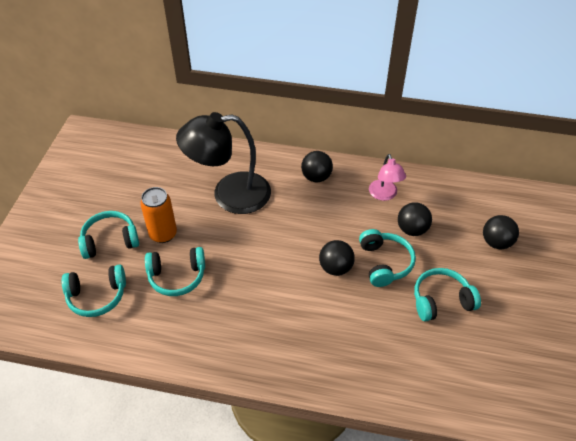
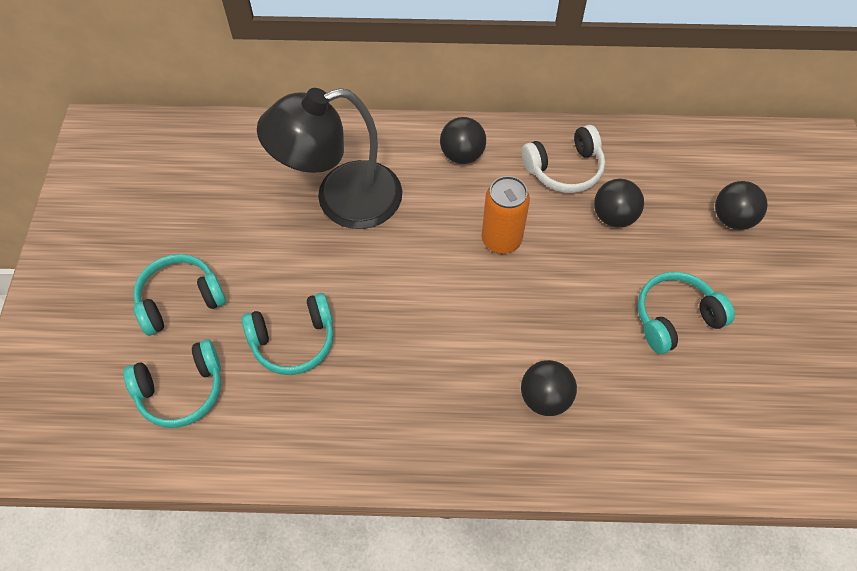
camera: 10 degrees left, 10 degrees up
(163, 234) = (257, 277): orange can -> orange can (501, 240)
(335, 268) = (519, 291): black ball -> black ball (545, 398)
(384, 195) = (564, 169): pink lamp -> white headphones
(384, 263) = (586, 273): turquoise headphones -> none

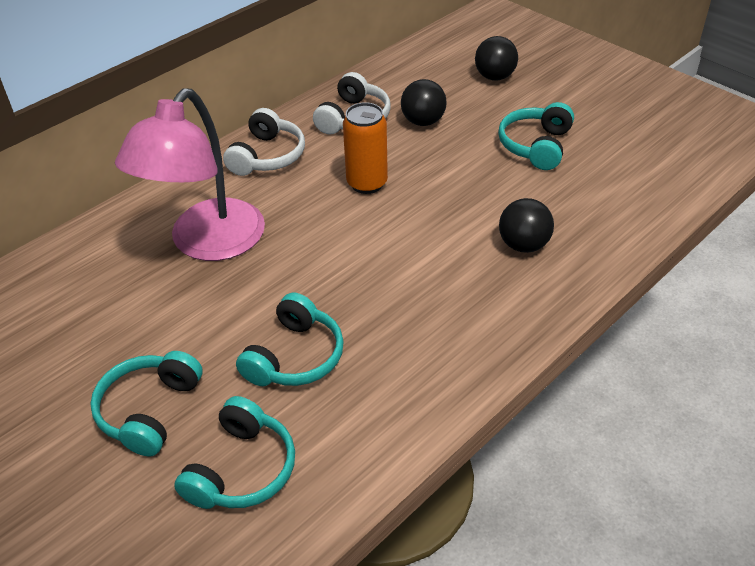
camera: 45 degrees left, 15 degrees down
(341, 200) = (207, 243): black lamp -> pink lamp
(462, 155) = (267, 156): black ball -> white headphones

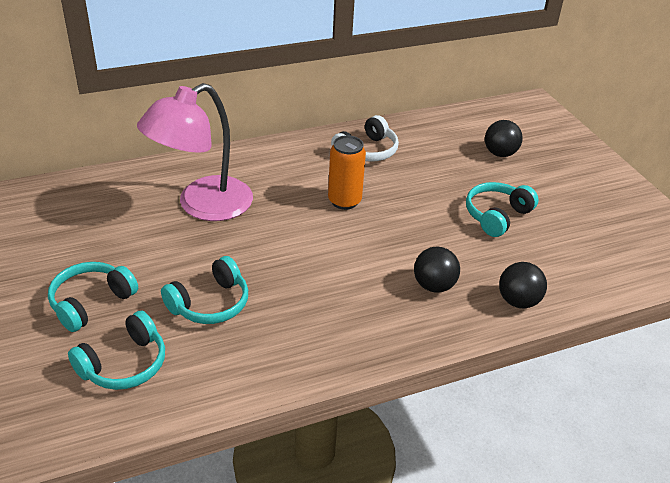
camera: 20 degrees right, 5 degrees down
(267, 156) = (285, 159): white headphones -> none
(423, 121) = (418, 170): black ball -> black ball (518, 301)

